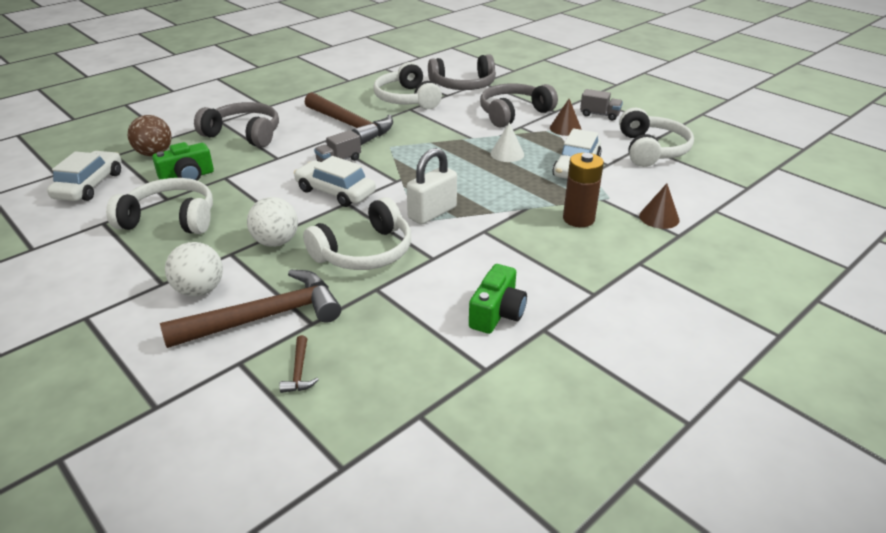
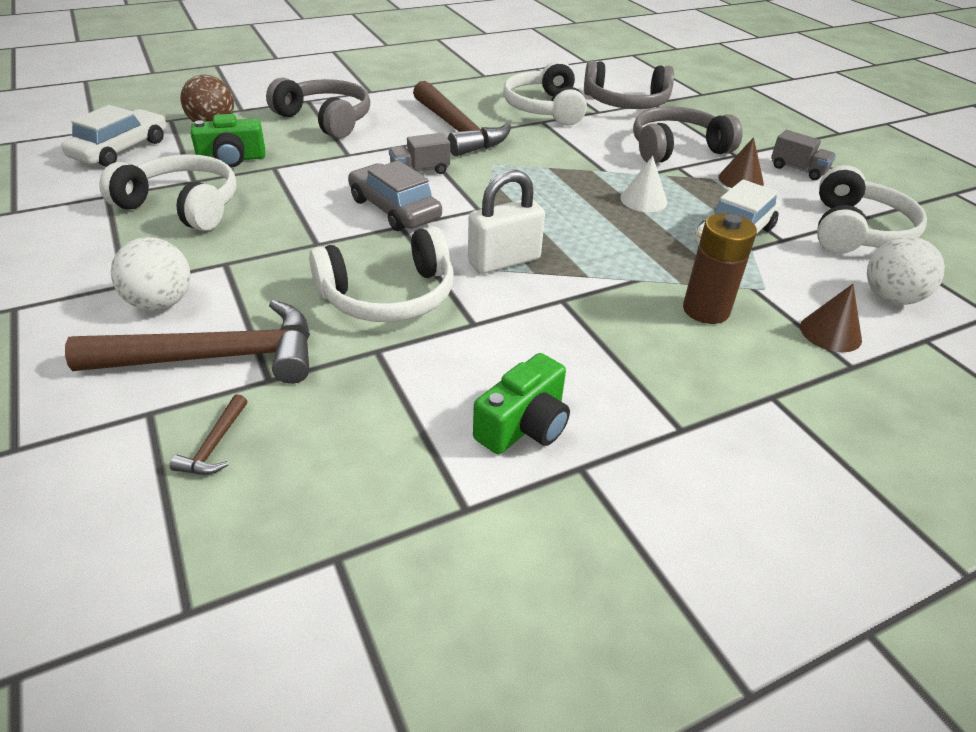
camera: 15 degrees right, 5 degrees up
(276, 242) = (286, 260): white ball -> white ball (891, 298)
(335, 192) = (394, 209): white car -> grey car

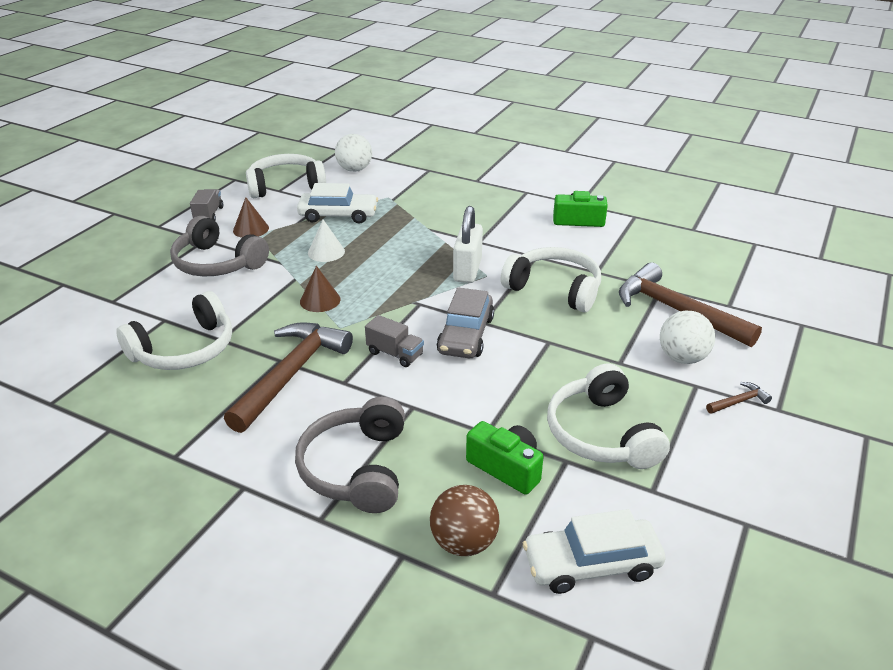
camera: 125 degrees left, 5 degrees down
(214, 445) = (708, 278): brown hammer -> brown hammer (739, 401)
(504, 261) = (467, 270): white padlock -> white padlock turned 75 degrees clockwise
(626, 103) = (126, 313): grey headphones -> none
(706, 310) = (431, 206): brown battery -> none
(830, 333) = (408, 177): brown cone -> brown cone (320, 300)

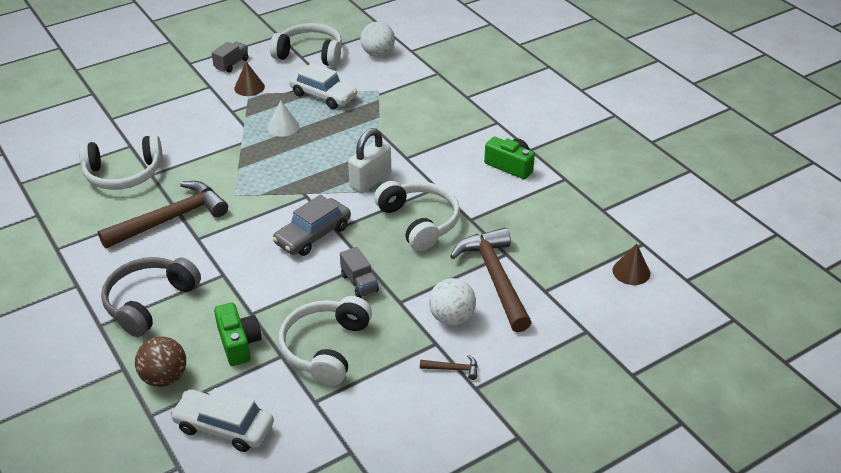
camera: 30 degrees right, 5 degrees up
(217, 263) = (201, 110): grey headphones -> none
(320, 300) = (241, 167): brown cone -> brown cone (631, 272)
(395, 354) = (250, 230): grey truck -> grey truck (359, 283)

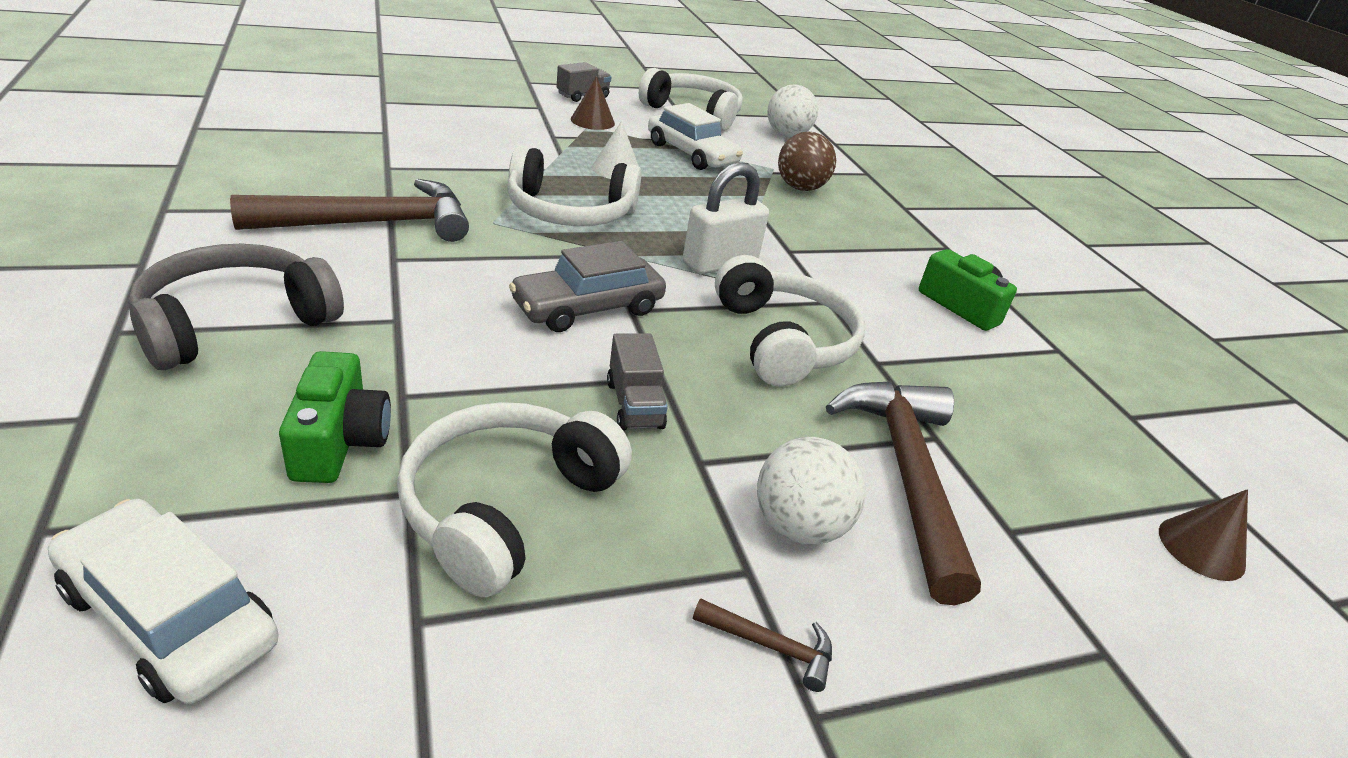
camera: 10 degrees right, 5 degrees down
(123, 174) = (348, 156): white headphones -> white headphones (569, 212)
(164, 378) = (141, 461): brown ball -> brown ball (800, 188)

